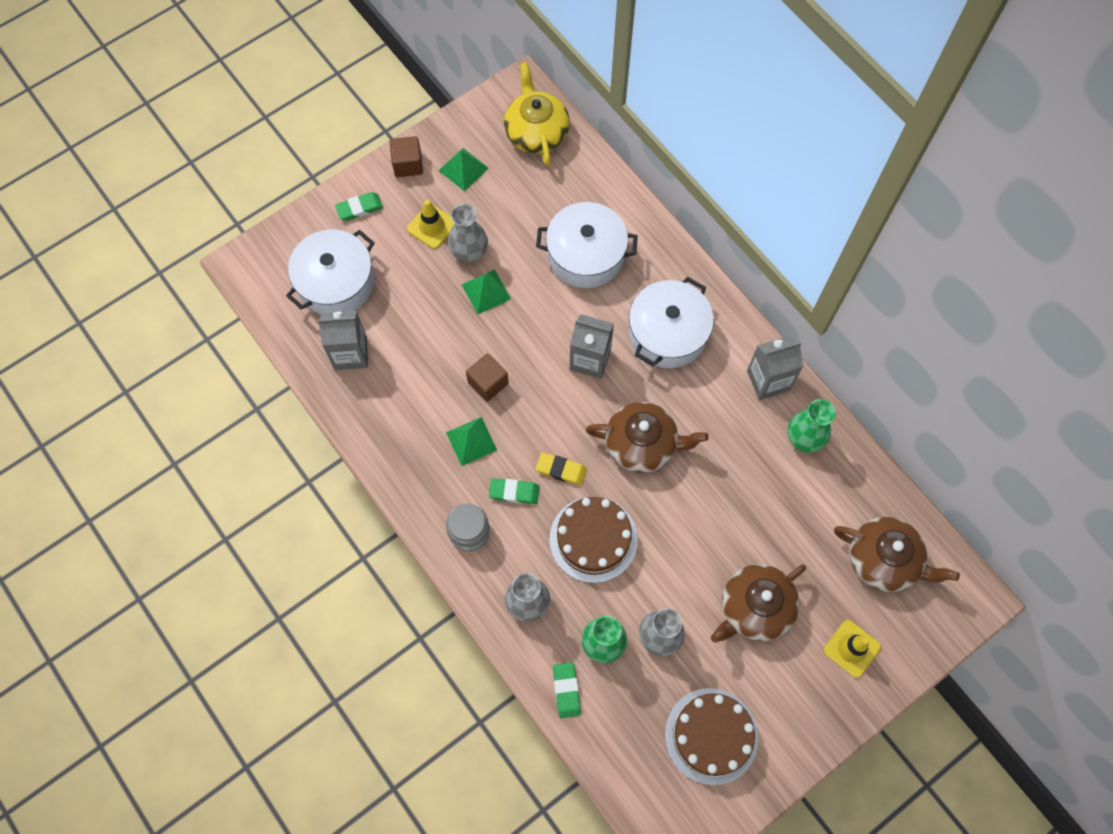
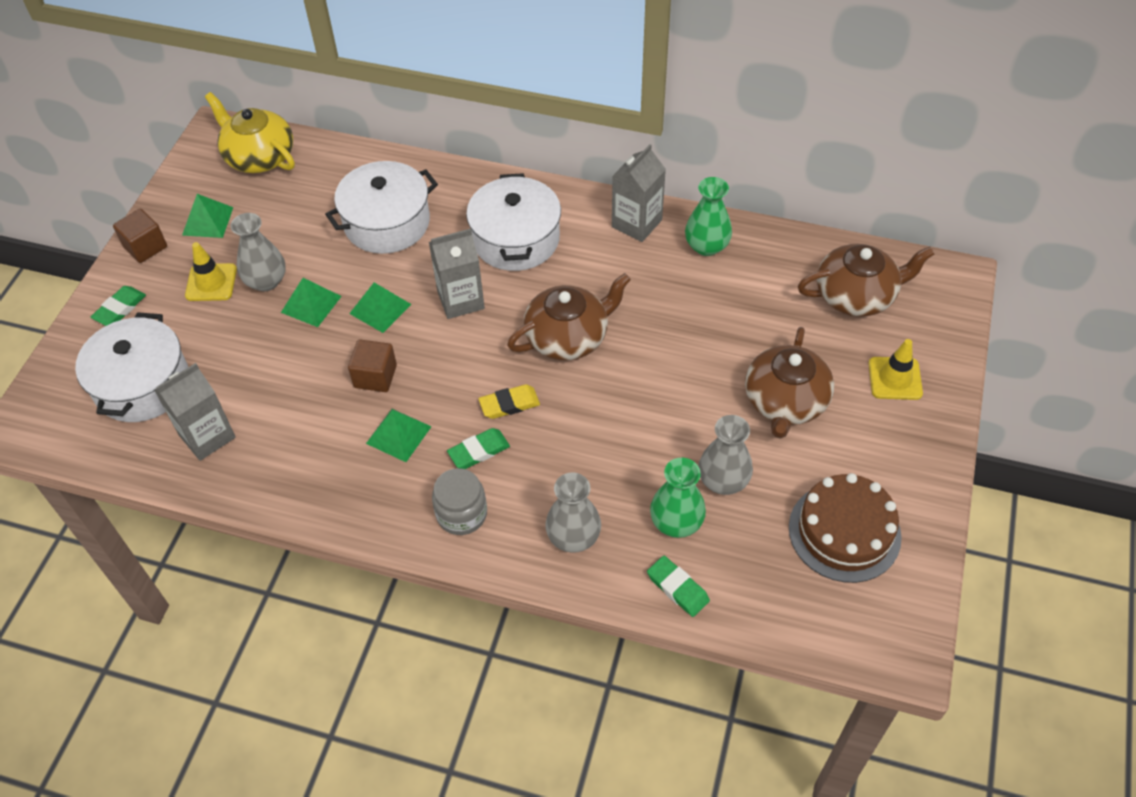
camera: 35 degrees left, 15 degrees down
(529, 328) = (380, 309): none -> green pyramid
(593, 539) = (590, 441): brown cake -> none

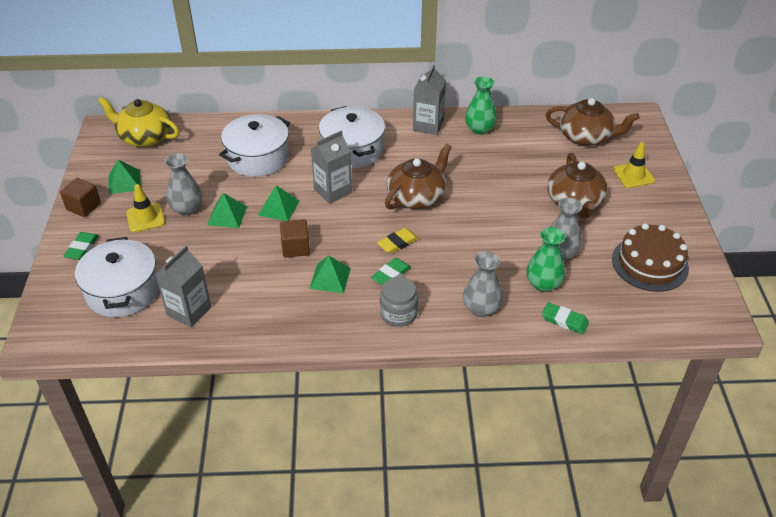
camera: 20 degrees left, 10 degrees down
(856, 295) = (586, 137): brown teapot -> brown teapot turned 45 degrees clockwise

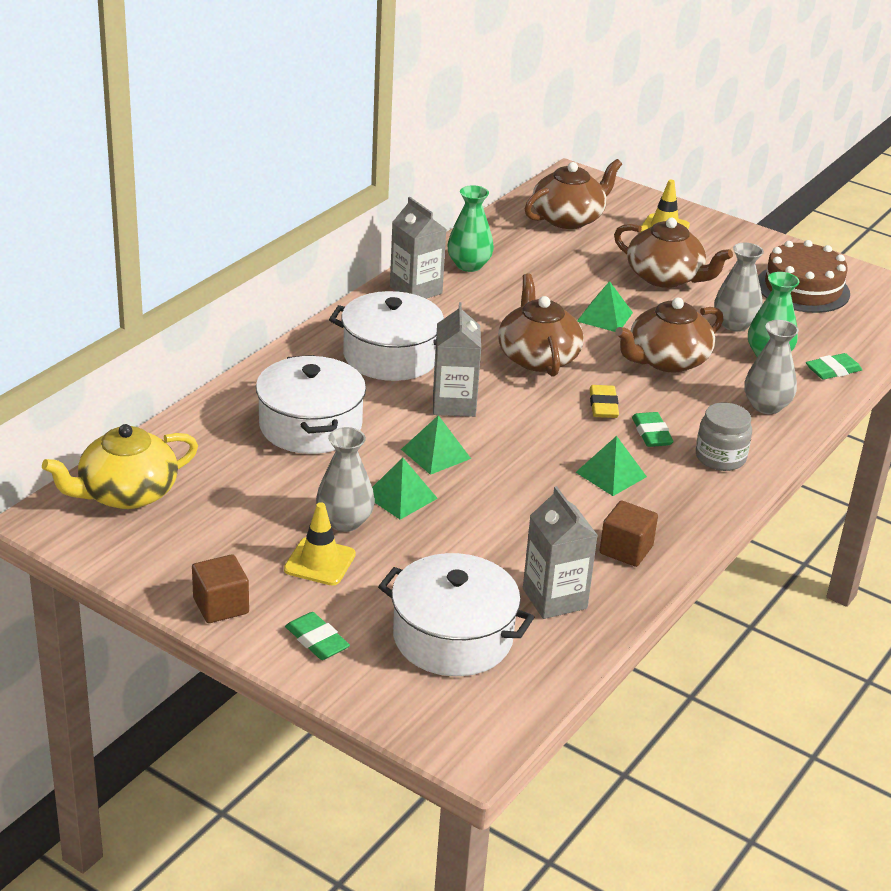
camera: 55 degrees left, 10 degrees down
(124, 182) = (211, 549): green pyramid -> green pyramid (604, 316)
(295, 248) = (528, 474): brown cube -> brown cube (626, 550)
(479, 245) = (667, 360): none -> brown teapot

